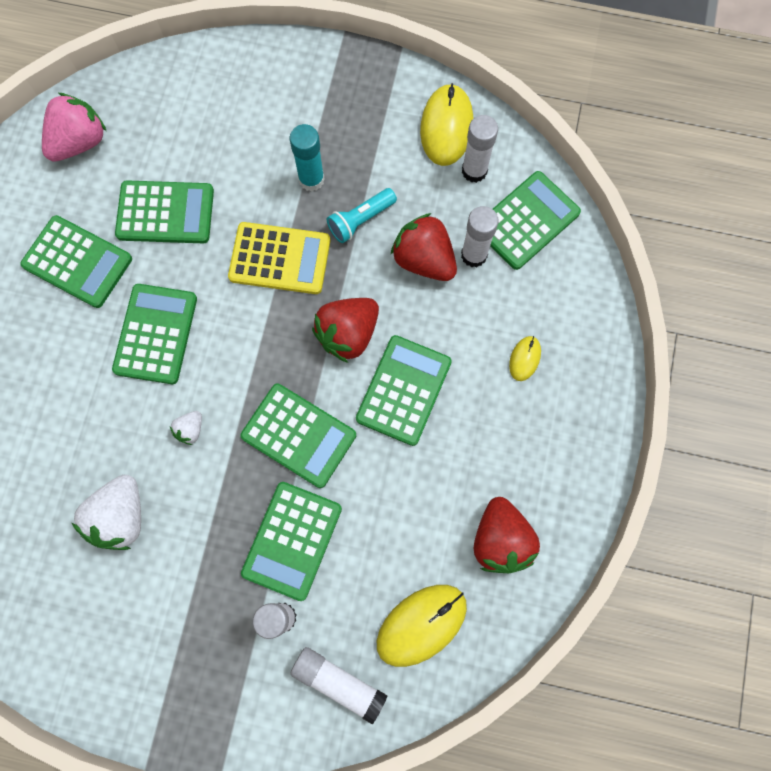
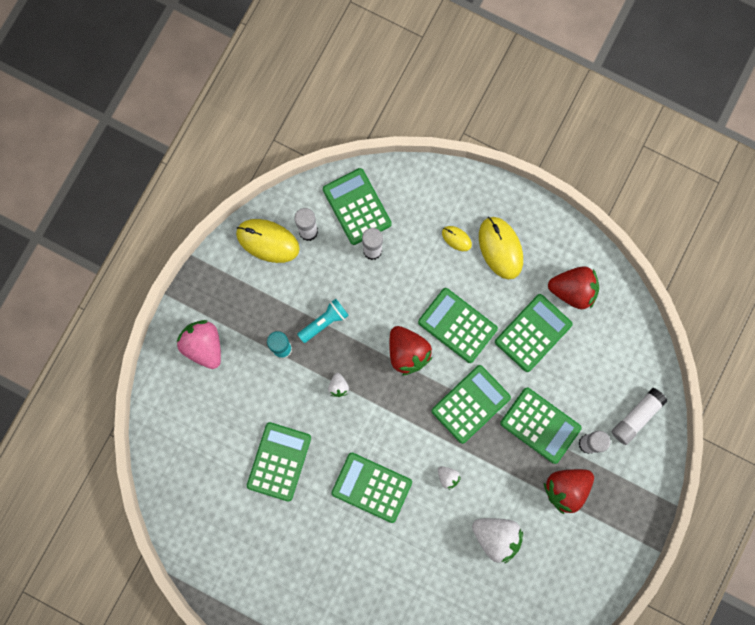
camera: 75 degrees left, 5 degrees up
(77, 262) = (301, 534): green calculator -> green calculator (533, 333)
(80, 142) = (202, 515): pink strawberry -> pink strawberry (203, 346)
(280, 259) = (338, 386): yellow calculator -> white strawberry
(360, 220) = (324, 322): turquoise flashlight -> turquoise flashlight turned 105 degrees counterclockwise
(421, 625) = (613, 355): yellow mouse -> yellow mouse (500, 248)
(424, 259) = (366, 286): red strawberry -> red strawberry (566, 488)

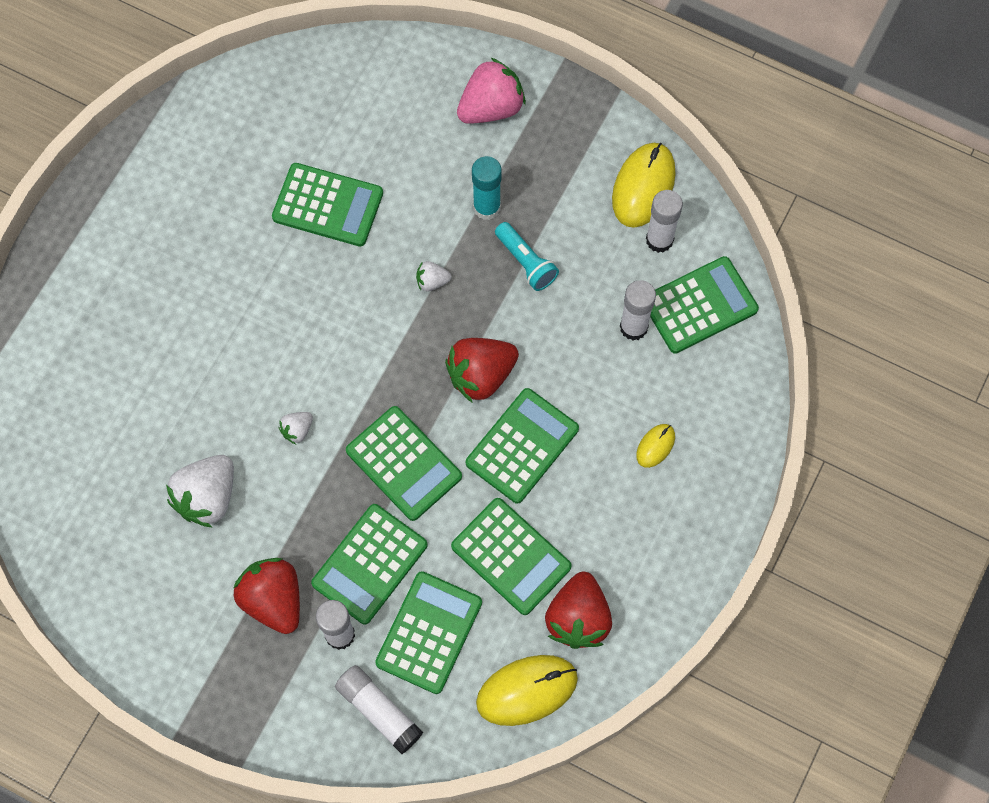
camera: 90 degrees right, 10 degrees down
(372, 487) = (287, 326): green calculator -> green calculator (429, 632)
(500, 248) = (642, 510): yellow mouse -> yellow mouse (527, 690)

